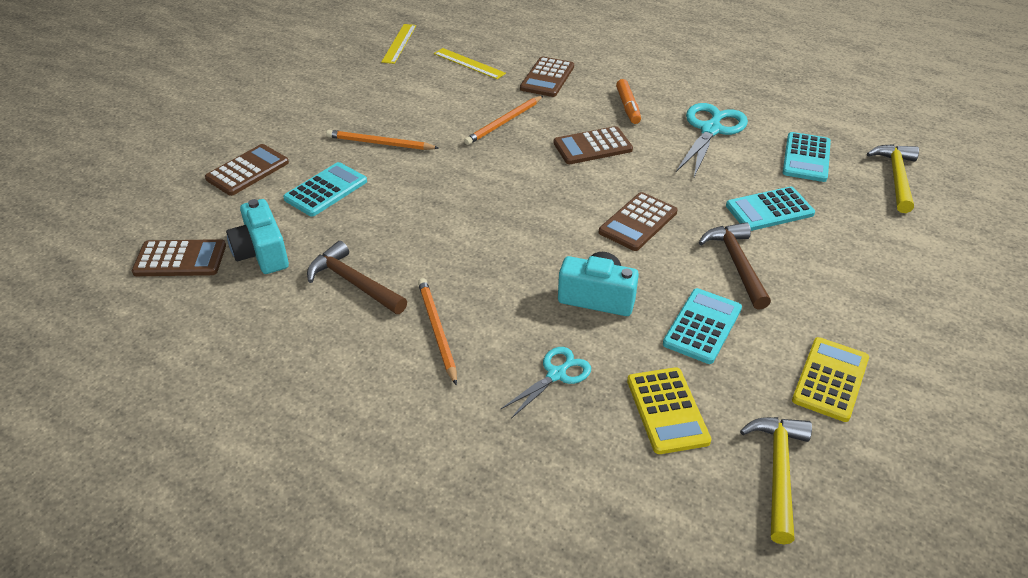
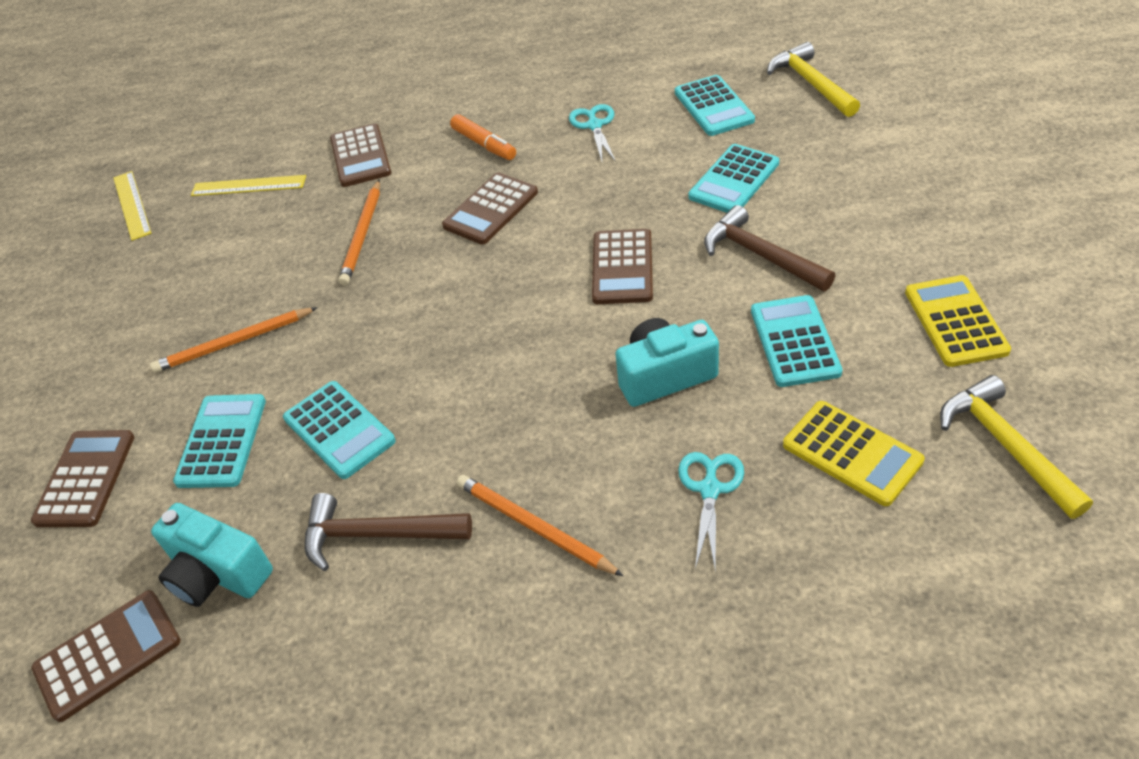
camera: 30 degrees left, 5 degrees up
(388, 219) = (339, 430): none -> turquoise calculator
(710, 130) = (594, 126): turquoise scissors -> turquoise scissors, size x0.60

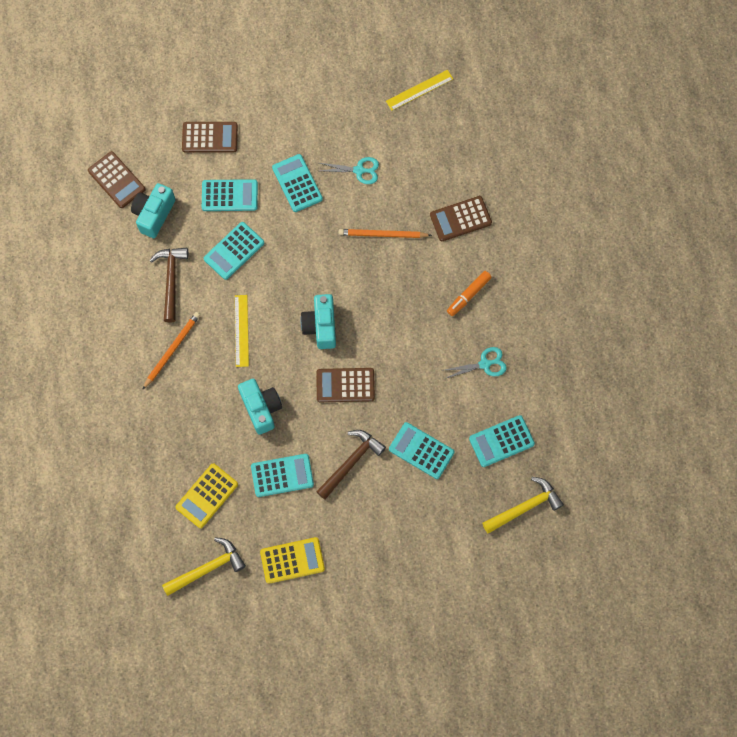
camera: 80 degrees right, 25 degrees up
(234, 343) = (297, 183): orange pencil -> turquoise calculator
(248, 186) = (434, 156): yellow ruler -> yellow ruler (241, 330)
(491, 209) = (402, 306): brown calculator -> none
(512, 301) = (321, 326): none -> turquoise camera
(710, 489) = (189, 429): turquoise scissors -> turquoise scissors (359, 170)

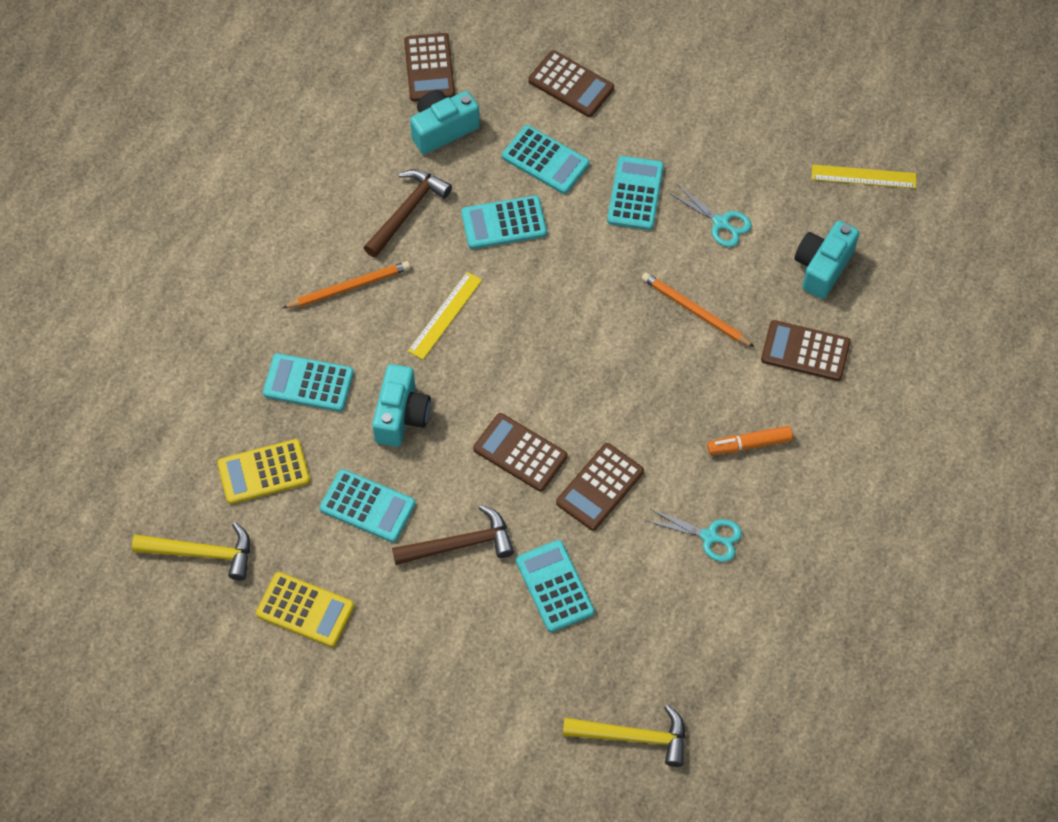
camera: 35 degrees right, 10 degrees down
(321, 326) = (542, 368): turquoise camera -> turquoise camera (822, 267)
(404, 376) = (599, 487): none -> brown calculator
(501, 441) = (662, 640): turquoise calculator -> turquoise calculator (308, 383)

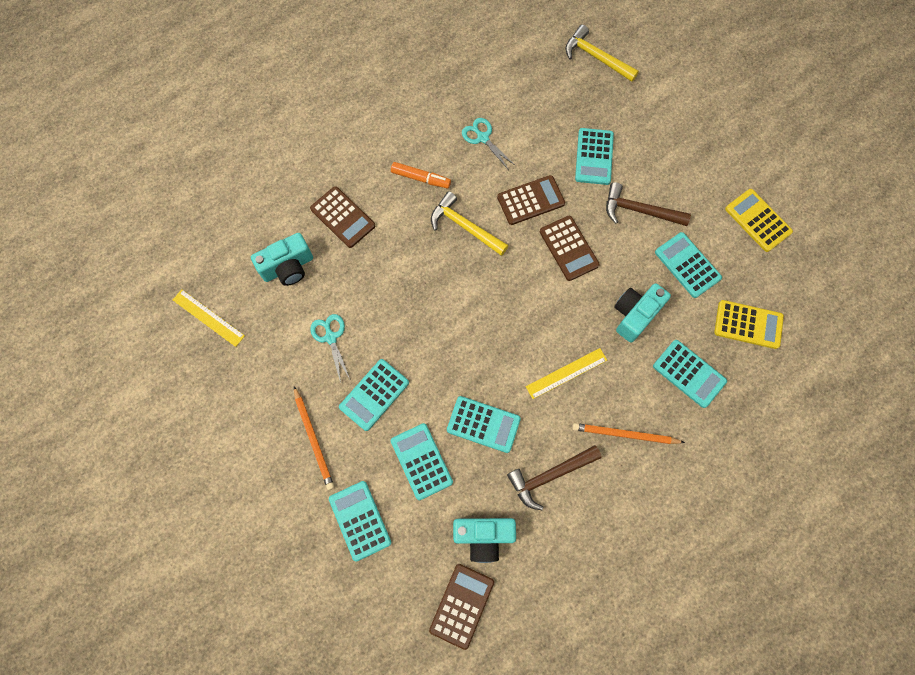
camera: 150 degrees left, 10 degrees up
(202, 553) = (812, 290): yellow hammer -> yellow hammer (465, 226)
(571, 84) = (360, 520): brown calculator -> turquoise calculator
(695, 311) = (394, 282): orange pencil -> orange pencil (314, 439)

